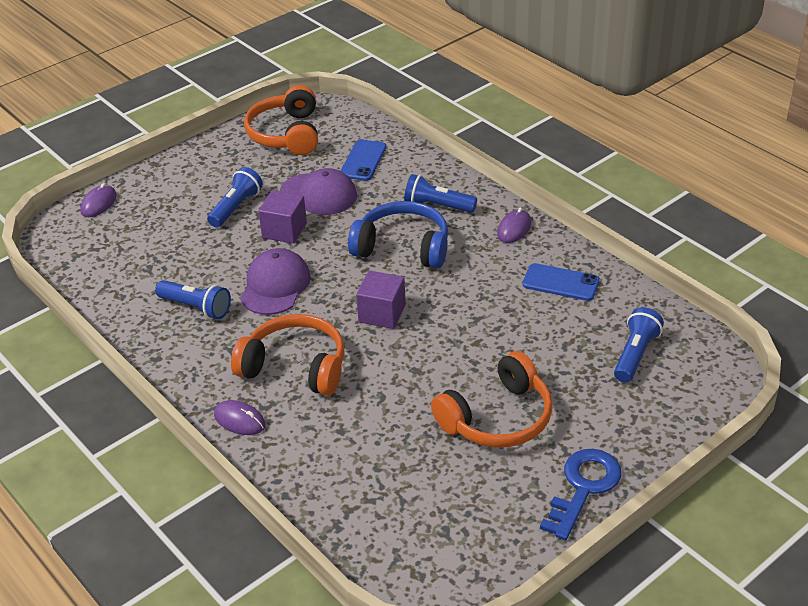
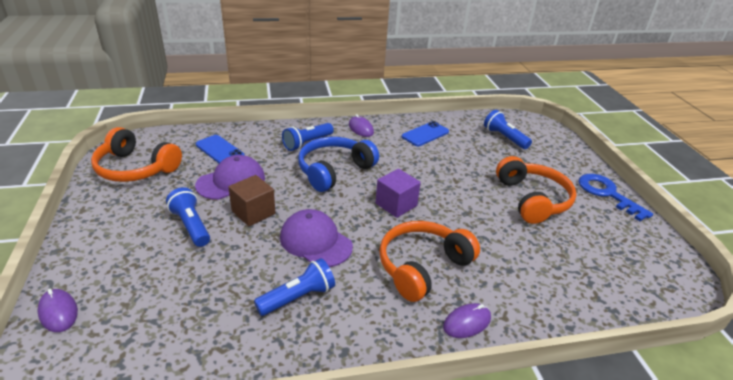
camera: 65 degrees left, 5 degrees down
(284, 230) = (253, 212): purple cube -> brown cube

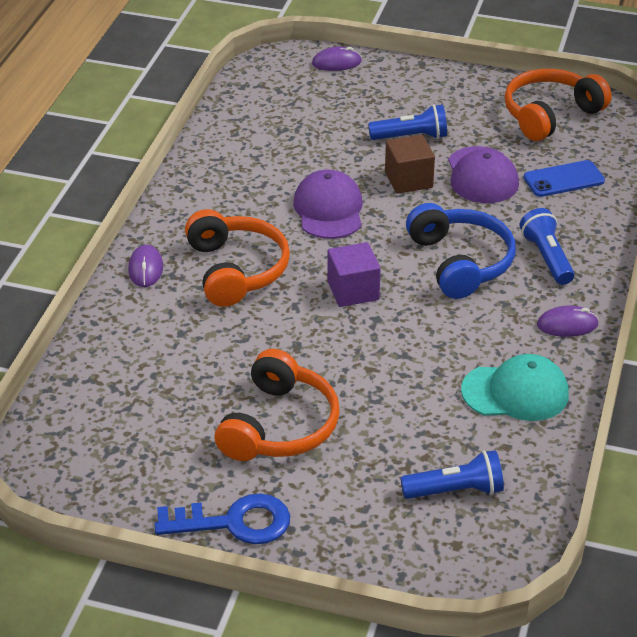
camera: 120 degrees right, 5 degrees up
(298, 297) = (258, 179): blue flashlight -> none
(315, 241) = (328, 209): purple cap -> purple cap turned 75 degrees counterclockwise
(425, 134) = (515, 392): blue phone -> turquoise cap
(532, 199) = (279, 425): orange headphones -> orange headphones turned 90 degrees counterclockwise

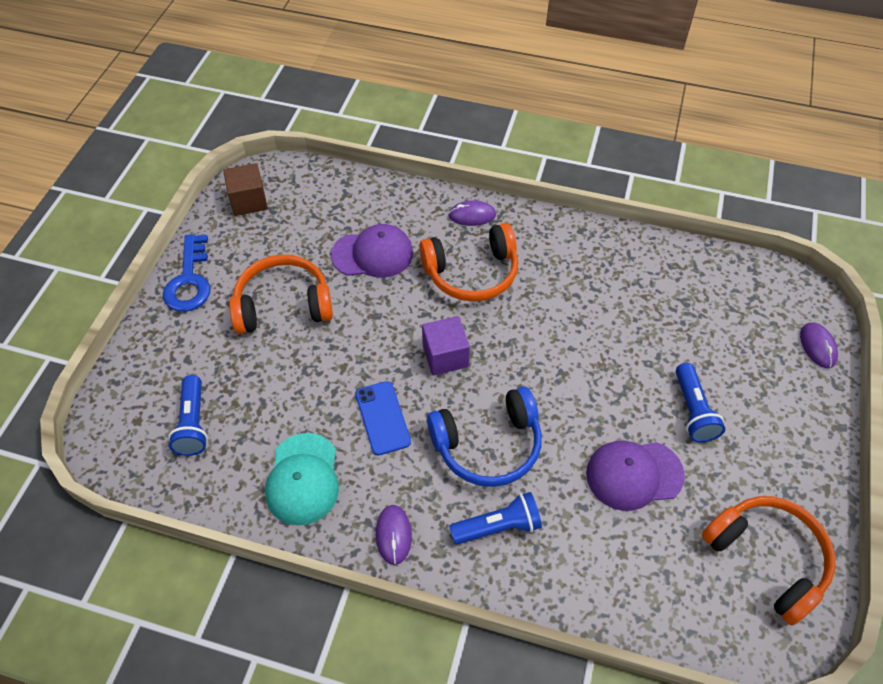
camera: 90 degrees right, 15 degrees up
(279, 425) = (283, 305): orange headphones -> orange headphones turned 150 degrees clockwise
(328, 209) = (561, 338): purple cap -> purple cap (373, 254)
(408, 180) = (617, 406): brown cube -> brown cube (249, 201)
(564, 179) = (638, 559): blue phone -> blue phone (382, 418)

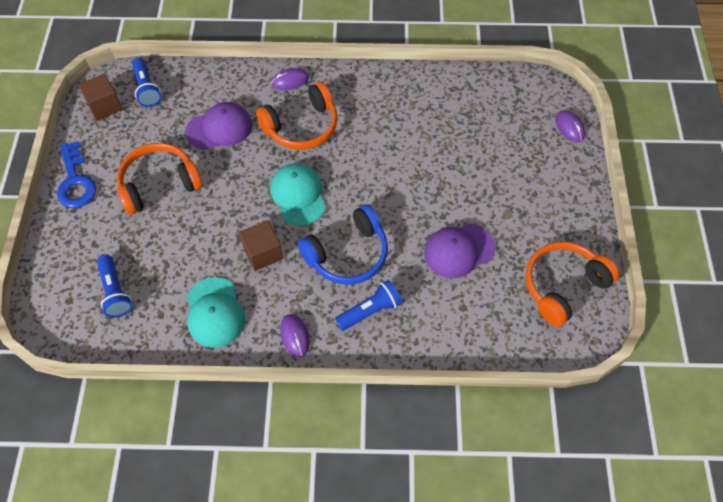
camera: 15 degrees left, 5 degrees up
(382, 418) = (263, 253): blue phone -> brown cube
(445, 356) = (298, 195): purple cube -> turquoise cap
(693, 411) = (491, 195): blue flashlight -> blue flashlight (147, 89)
(767, 558) = (563, 286): orange headphones -> orange headphones turned 75 degrees counterclockwise

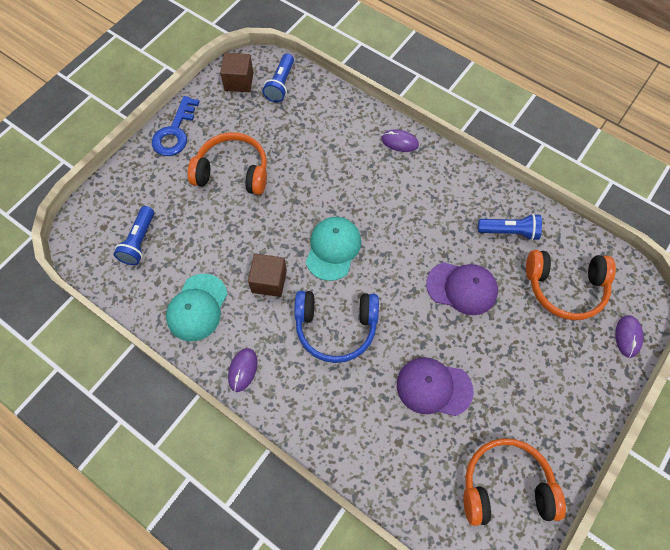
camera: 35 degrees right, 5 degrees up
(219, 128) = (312, 151): purple cap -> purple cap (462, 288)
(302, 126) = (380, 189): orange headphones -> orange headphones (565, 287)
(370, 311) = (318, 390): blue flashlight -> blue flashlight (509, 231)

